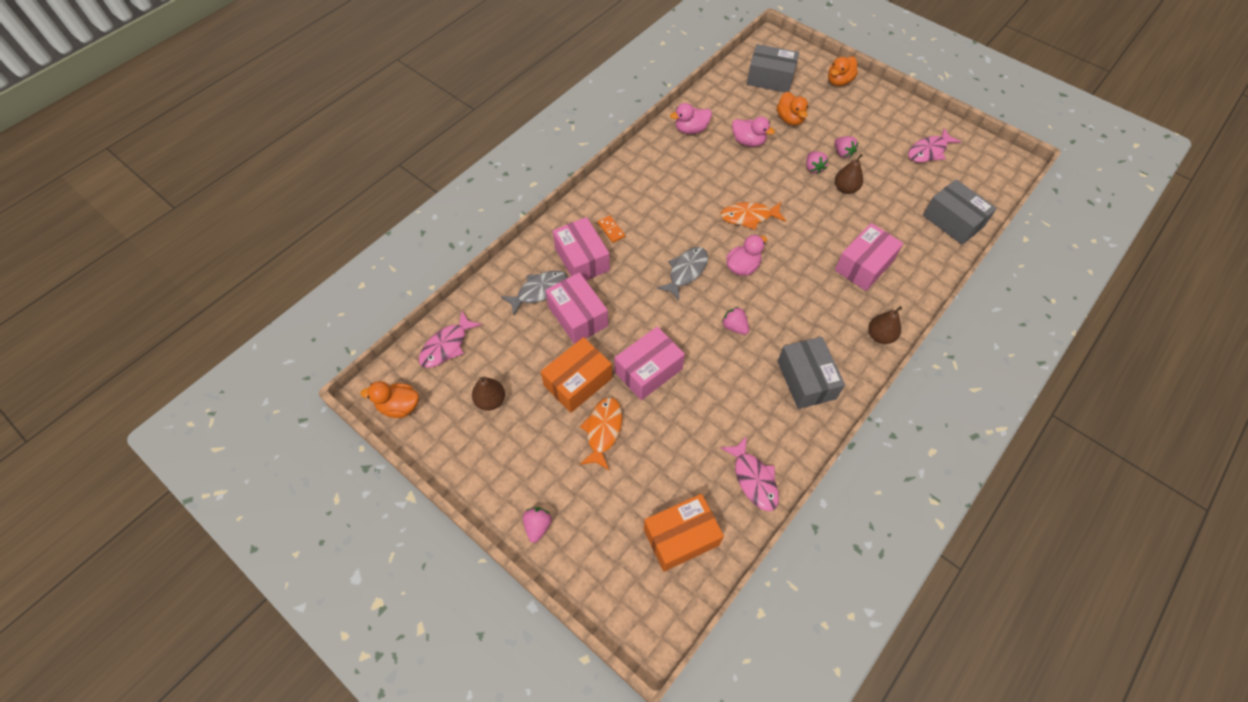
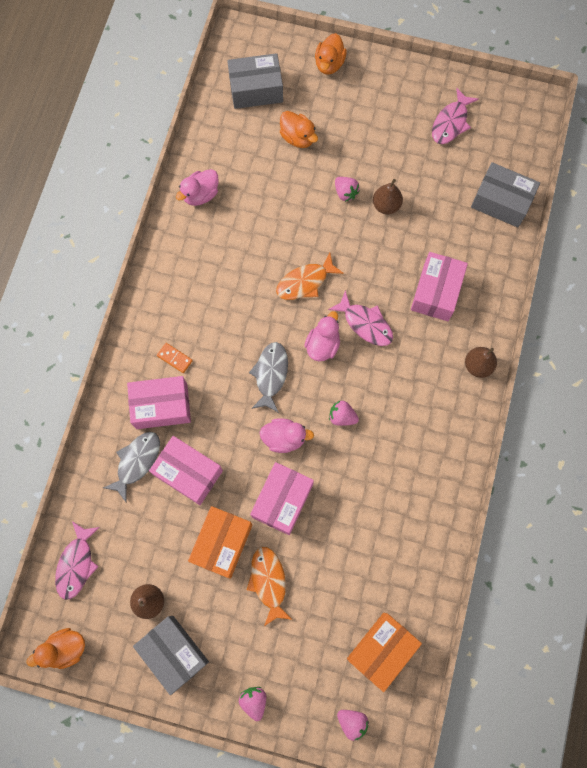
camera: 25 degrees left, 15 degrees up
(582, 259) = (162, 406): pink box -> pink box turned 45 degrees counterclockwise
(748, 141) = (266, 186): pink duck -> pink duck (284, 438)
(754, 479) = (421, 565): pink fish -> pink fish (365, 323)
(806, 380) = (429, 443): grey box -> grey box (174, 653)
(843, 153) = (367, 161): pink strawberry -> pink strawberry (352, 722)

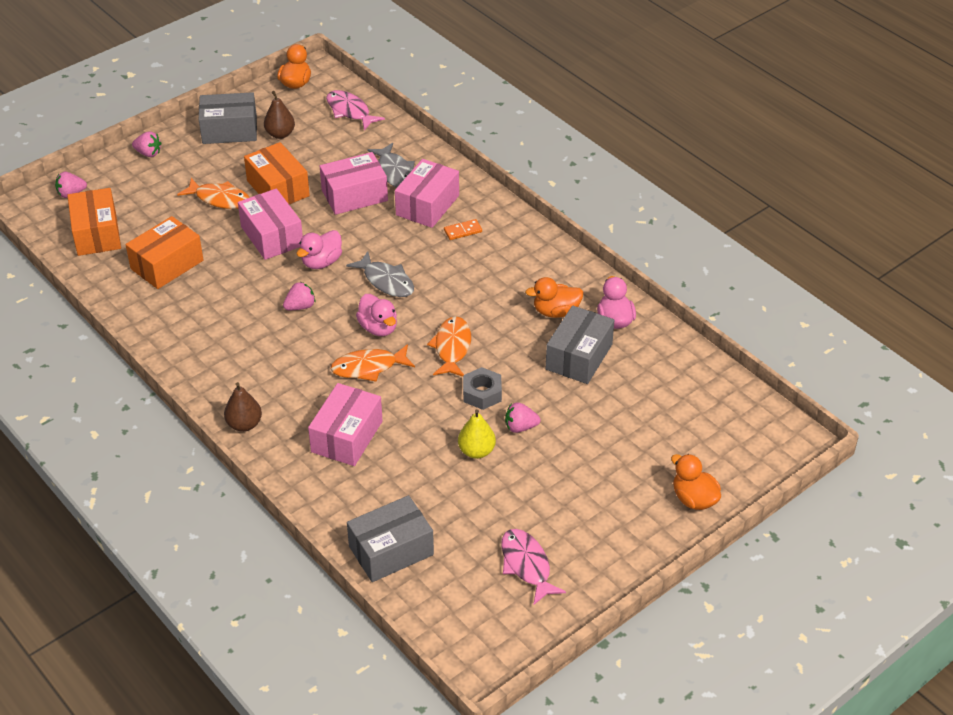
camera: 125 degrees right, 30 degrees down
(256, 89) = (708, 420): grey box -> grey box (579, 357)
(298, 137) = (619, 424): orange duck -> orange duck (556, 312)
(333, 234) = (482, 393): none -> grey nut
(365, 323) = (368, 367): pink fish -> orange fish
(373, 557) = (167, 265): none -> orange box
(386, 205) = (476, 451): brown pear -> yellow pear
(436, 292) = (347, 436): pink box -> pink box turned 60 degrees clockwise

